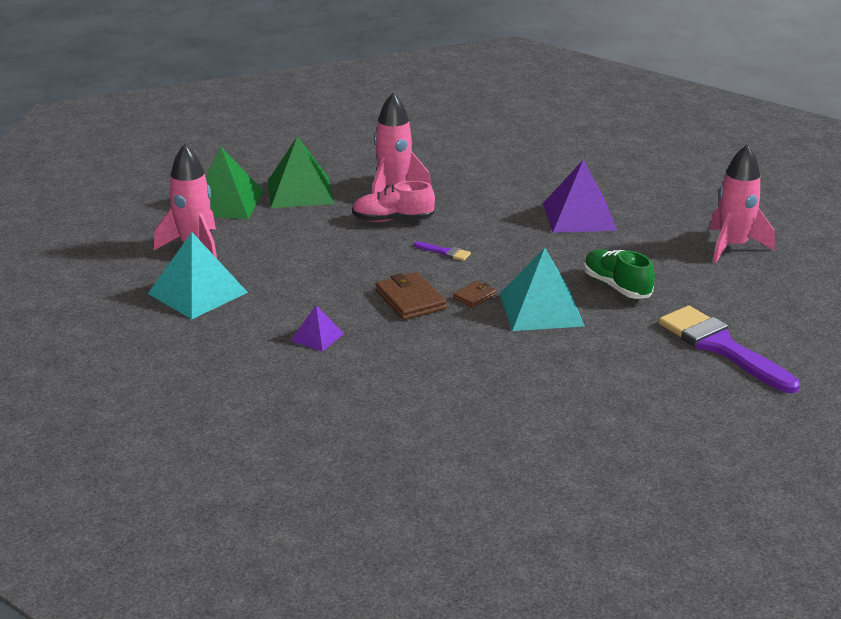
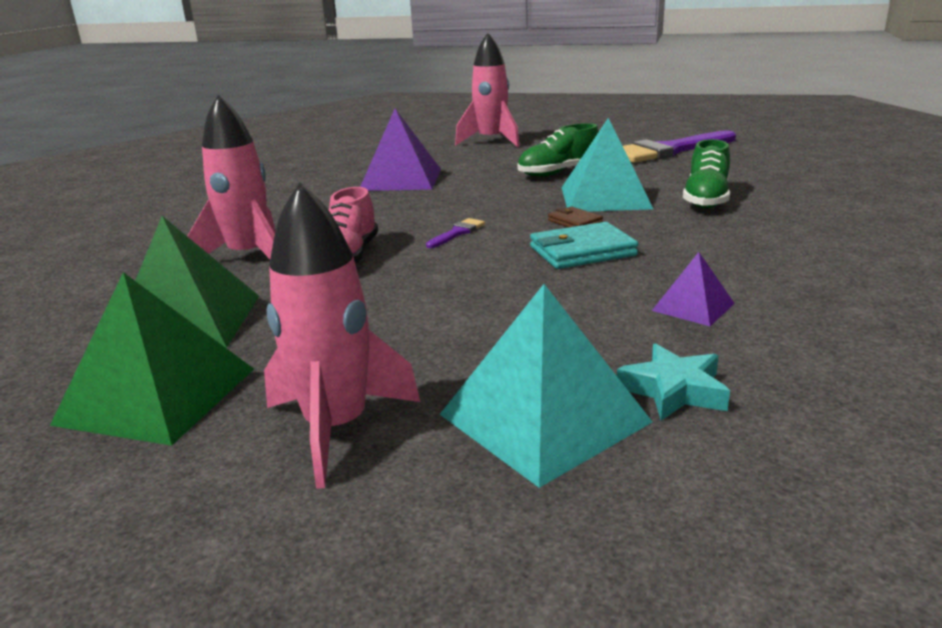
camera: 80 degrees left, 5 degrees down
(219, 326) = (673, 390): none -> turquoise star
(410, 300) = (582, 251): brown wallet -> turquoise wallet
(543, 357) = (706, 200): none -> green shoe

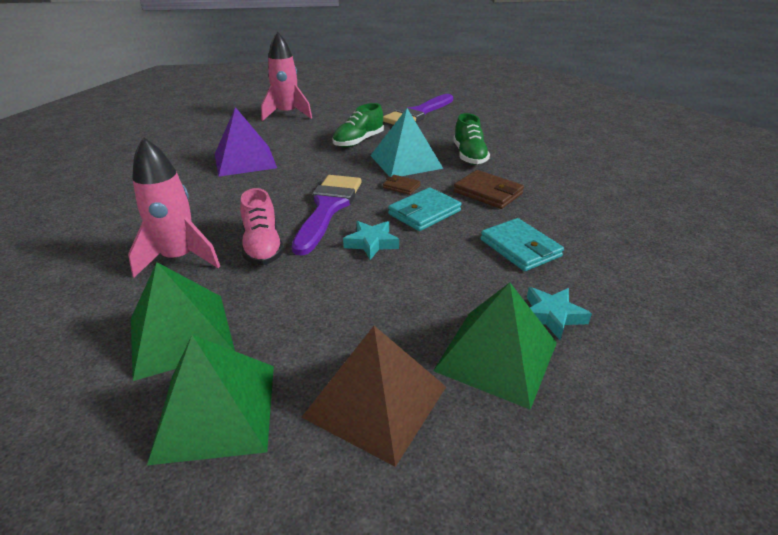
camera: 25 degrees left, 10 degrees up
(337, 428) = (375, 401): pink rocket -> brown pyramid
(457, 233) = (328, 208): purple brush -> purple brush, size x2.44
(481, 273) = (371, 243): none -> turquoise star
(544, 418) = (496, 356): turquoise pyramid -> green pyramid
(693, 307) = (520, 248): purple pyramid -> turquoise wallet
(698, 241) = (488, 193): none -> brown wallet

